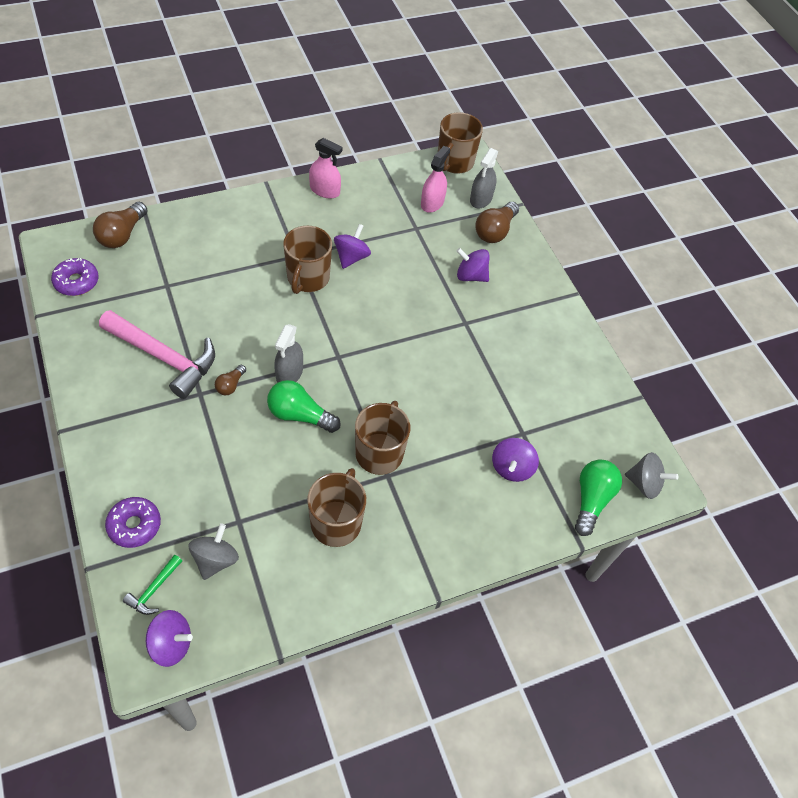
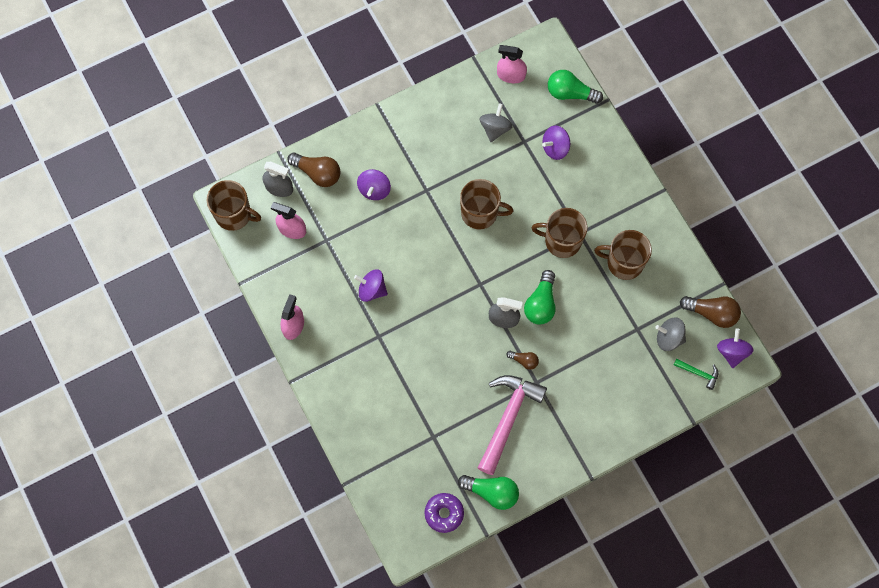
camera: 90 degrees left, 15 degrees up
(82, 328) = (492, 492): none -> green light bulb
(122, 235) = (382, 491): brown light bulb -> brown light bulb (712, 313)
(134, 525) = (655, 399): purple donut -> none
(308, 278) = (402, 322): brown mug -> brown mug (480, 213)
(511, 468) = (555, 148): purple spinning top -> purple spinning top turned 135 degrees clockwise
(617, 434) = (511, 75): none -> pink spray bottle
(644, 483) = (549, 58): grey spinning top -> grey spinning top (495, 128)

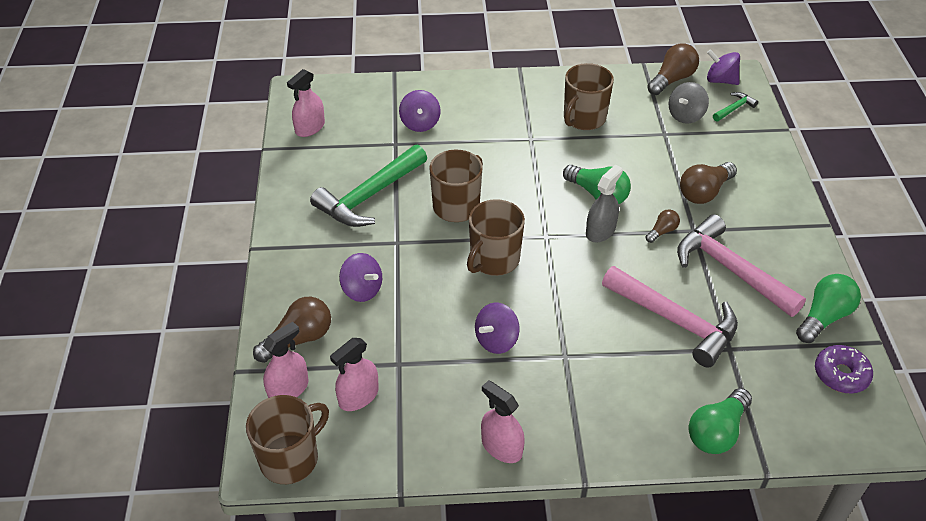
camera: 65 degrees left, 25 degrees down
(279, 188) = (288, 389): grey spray bottle -> pink spray bottle
(441, 395) = (675, 321): none -> pink hammer
(461, 151) = (369, 196): none -> green hammer
(495, 128) = (363, 160): grey spinning top -> none
(561, 241) = (531, 154): brown mug -> brown mug (494, 260)
(570, 93) = (366, 93): green light bulb -> green light bulb (717, 432)
(582, 378) = (704, 192): none -> brown light bulb

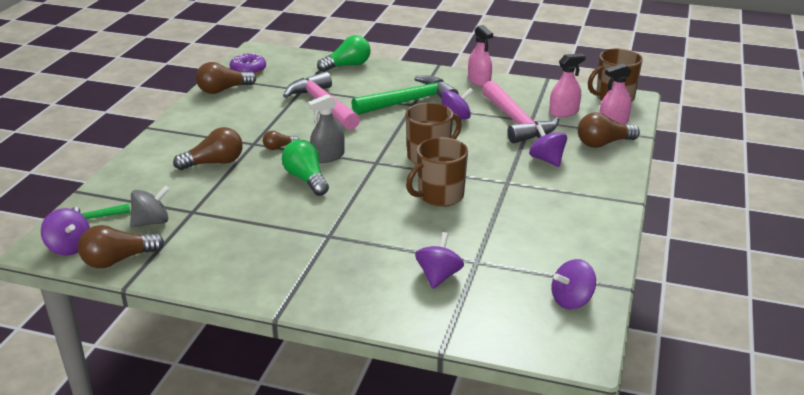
camera: 160 degrees left, 15 degrees down
(310, 128) = (571, 300): pink spray bottle -> purple spinning top
(369, 196) = (520, 220): green hammer -> green hammer (409, 101)
(583, 118) = (256, 242): brown mug -> none
(730, 269) = (254, 119): pink hammer -> pink hammer (516, 122)
(824, 317) = (223, 90): green light bulb -> brown light bulb

